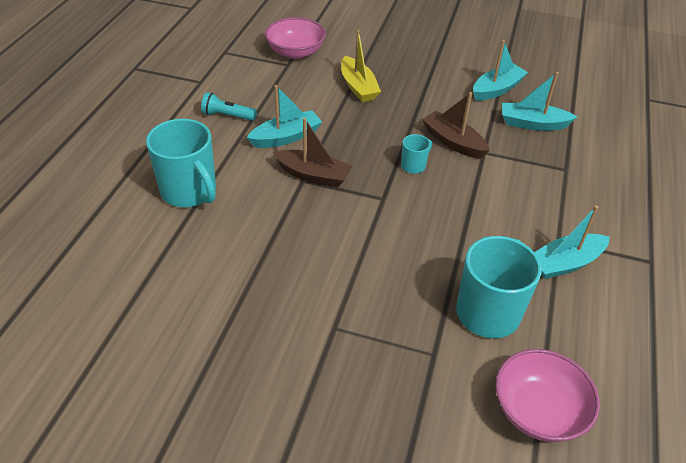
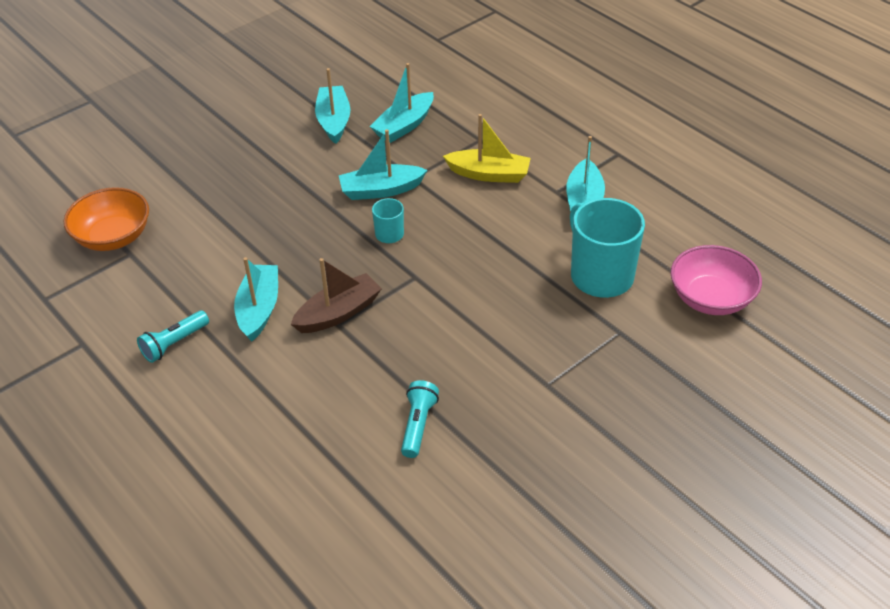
camera: 55 degrees left, 0 degrees up
(189, 191) = (276, 425): turquoise mug -> none
(237, 265) = (418, 425): none -> turquoise flashlight
(295, 52) = (113, 237): pink bowl -> orange bowl
(358, 87) = (230, 216): yellow boat -> yellow boat (489, 174)
(453, 142) = (381, 190): brown boat -> turquoise boat

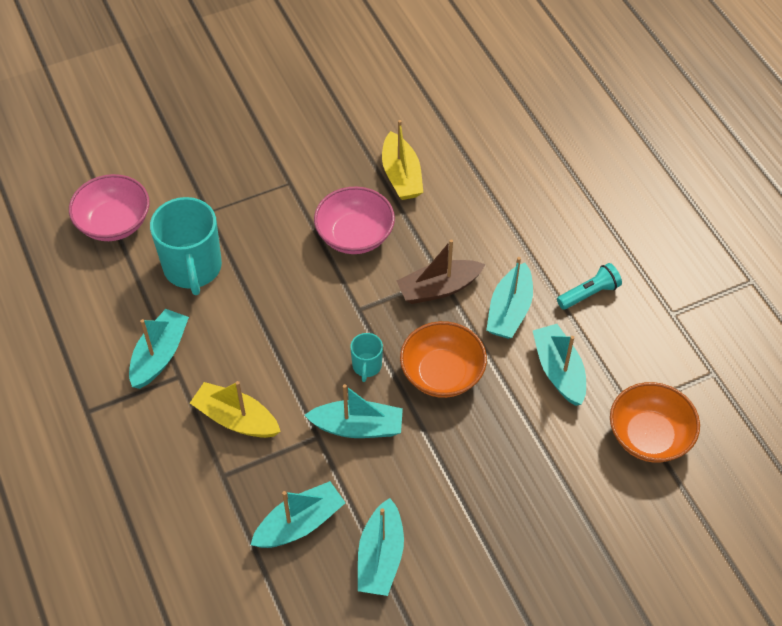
camera: 165 degrees left, 10 degrees up
(202, 268) = (559, 371): none -> turquoise boat
(316, 243) = (442, 373): none -> orange bowl
(418, 425) = (401, 175): turquoise flashlight -> yellow boat
(447, 344) = (355, 235): none -> pink bowl

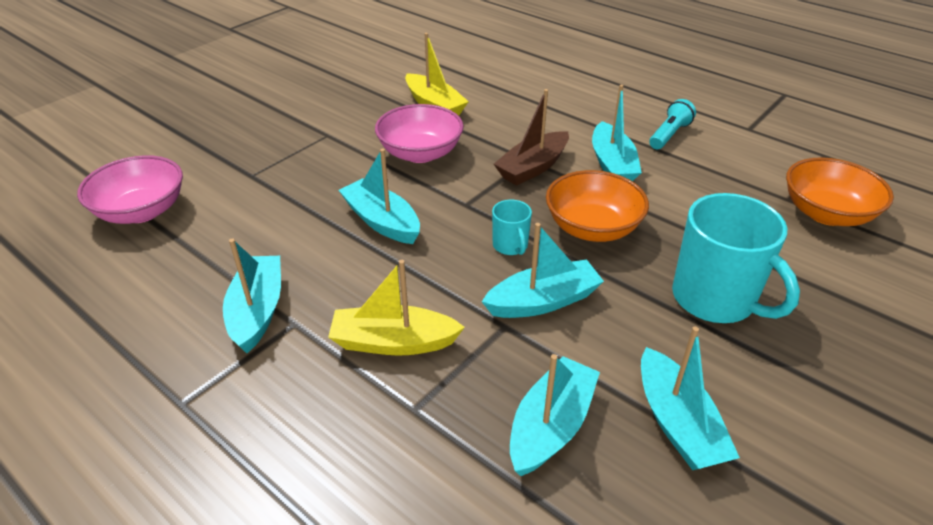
camera: 25 degrees left, 15 degrees down
(193, 268) = (258, 223): turquoise mug -> turquoise mug (715, 299)
(559, 371) = (698, 192): turquoise boat -> turquoise boat (382, 221)

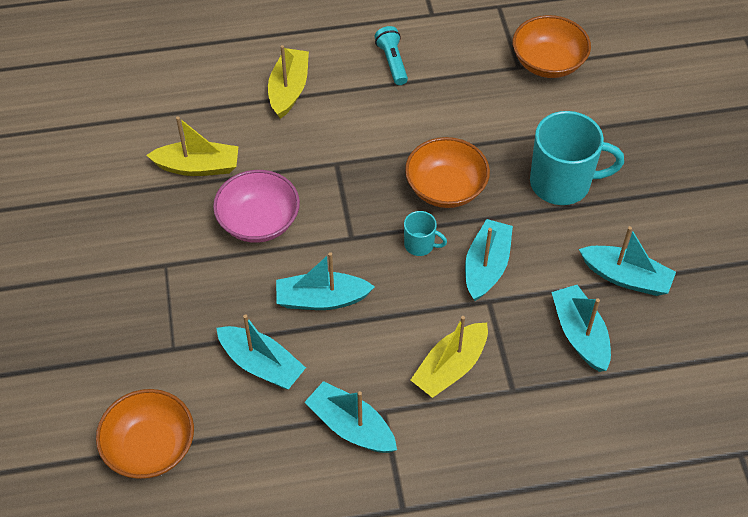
camera: 50 degrees left, 15 degrees up
(141, 211) = (150, 447): pink bowl -> orange bowl
(533, 167) = (348, 168): brown boat -> none
(562, 106) = (289, 89): none -> yellow boat
(612, 164) = (392, 122): turquoise boat -> turquoise boat (261, 364)

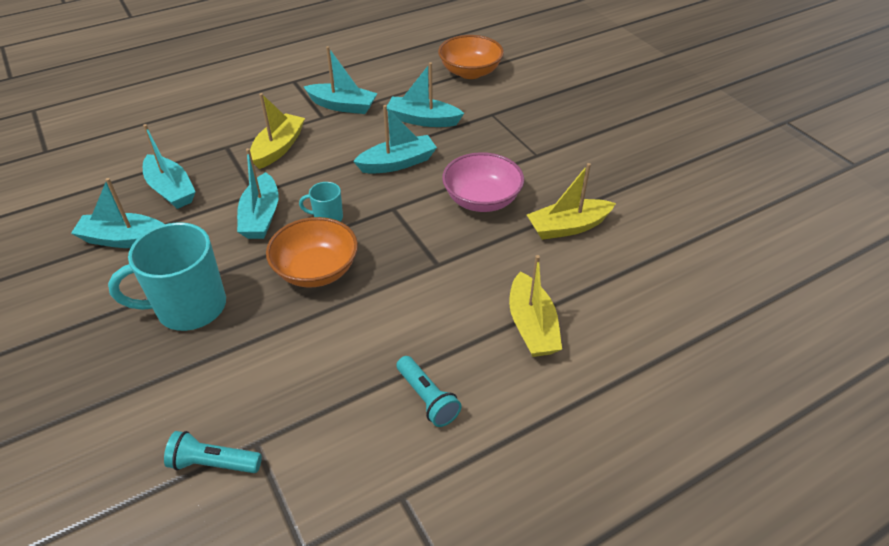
camera: 160 degrees right, 10 degrees down
(548, 63) = (213, 463): orange bowl -> turquoise flashlight

